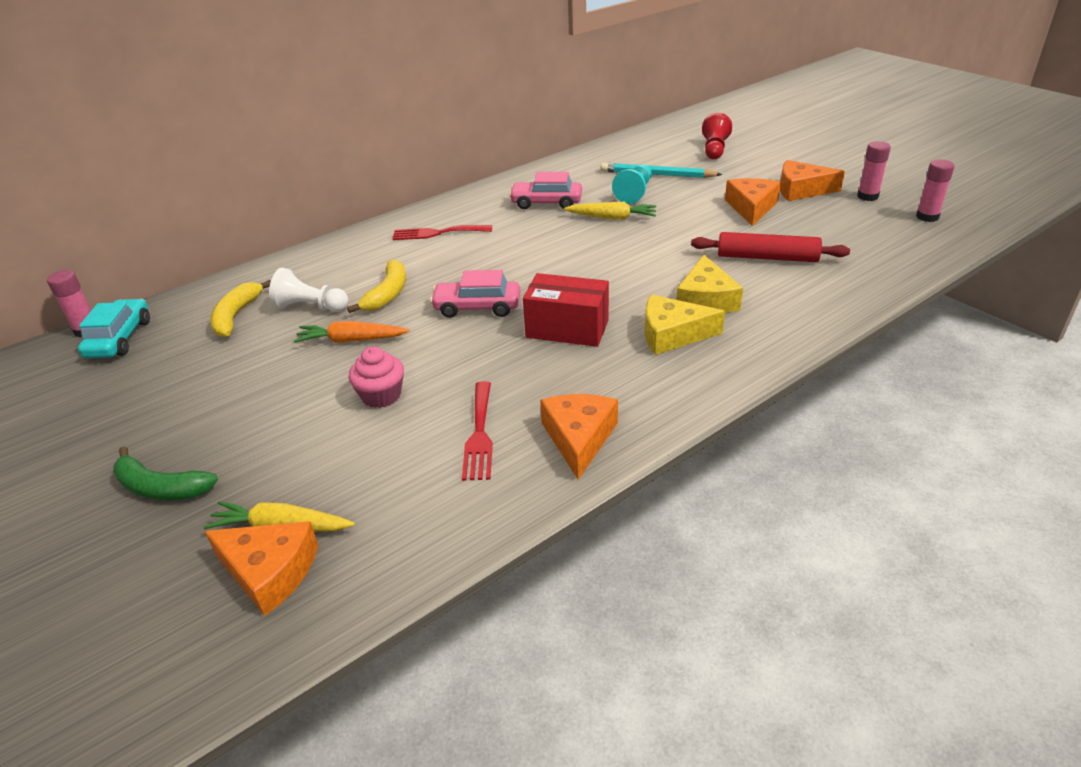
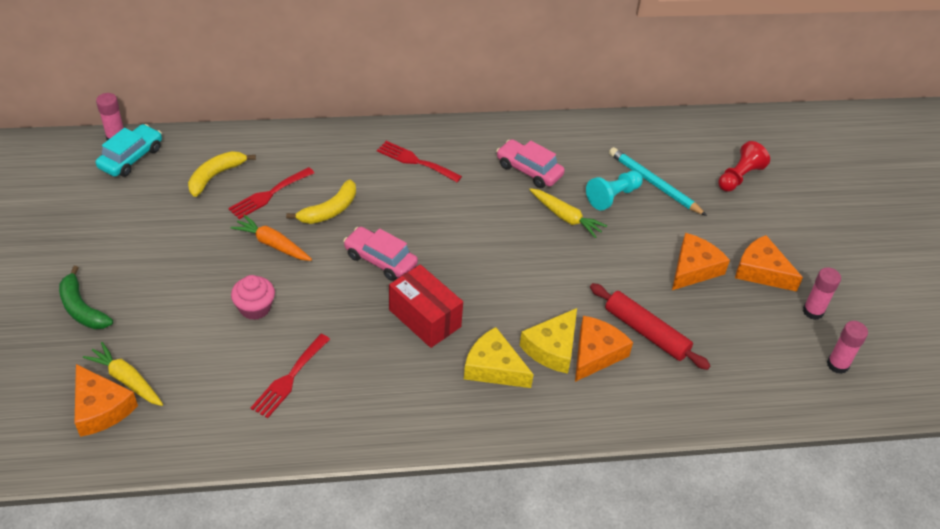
camera: 25 degrees right, 10 degrees up
(310, 307) = (269, 194): white pawn -> red fork
(579, 438) = (347, 420): orange cheese -> orange cheese (596, 353)

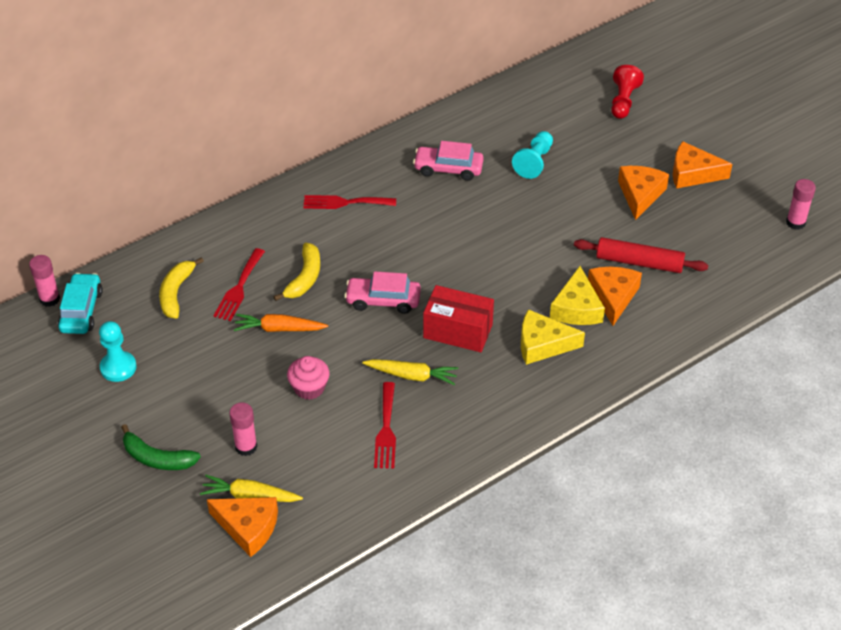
camera: 25 degrees left, 0 degrees up
(118, 217) = (118, 367): none -> turquoise pawn
(566, 217) = (509, 196): yellow carrot -> yellow carrot (412, 375)
(654, 184) = (559, 136): turquoise pencil -> none
(813, 311) = (751, 189): pink glue stick -> pink glue stick (246, 447)

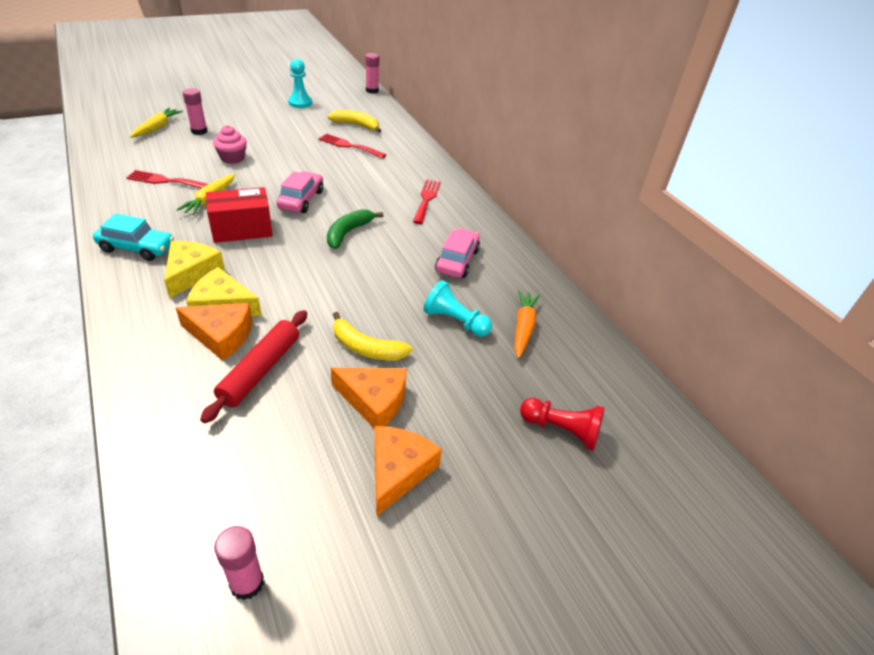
camera: 95 degrees right, 5 degrees down
(81, 311) = (356, 98): turquoise car -> turquoise car (137, 248)
(157, 458) = (216, 106): green banana -> green banana (348, 233)
(248, 527) = (132, 124): orange cheese -> none
(279, 329) = (298, 155): orange carrot -> orange carrot (523, 327)
(304, 278) = (345, 170): yellow banana -> yellow banana (366, 347)
(458, 331) = (242, 229): red box -> red box turned 45 degrees clockwise

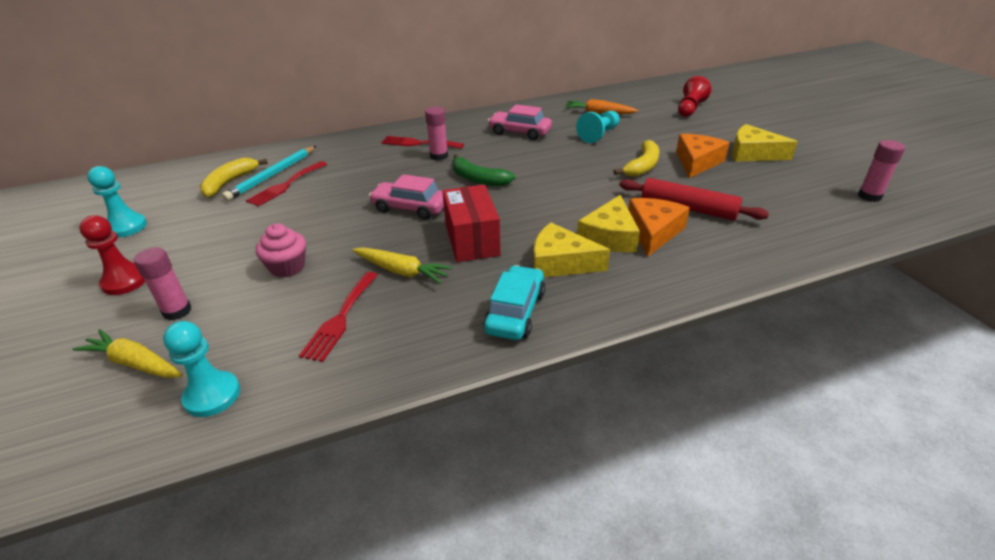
camera: 80 degrees left, 5 degrees down
(118, 151) = (212, 395): none -> turquoise pawn
(237, 113) = (125, 281): none -> red pawn
(366, 139) = (272, 175): none -> turquoise pencil
(372, 91) = (125, 175): pink glue stick -> pink glue stick (439, 156)
(398, 471) = (753, 153): orange cheese -> yellow cheese

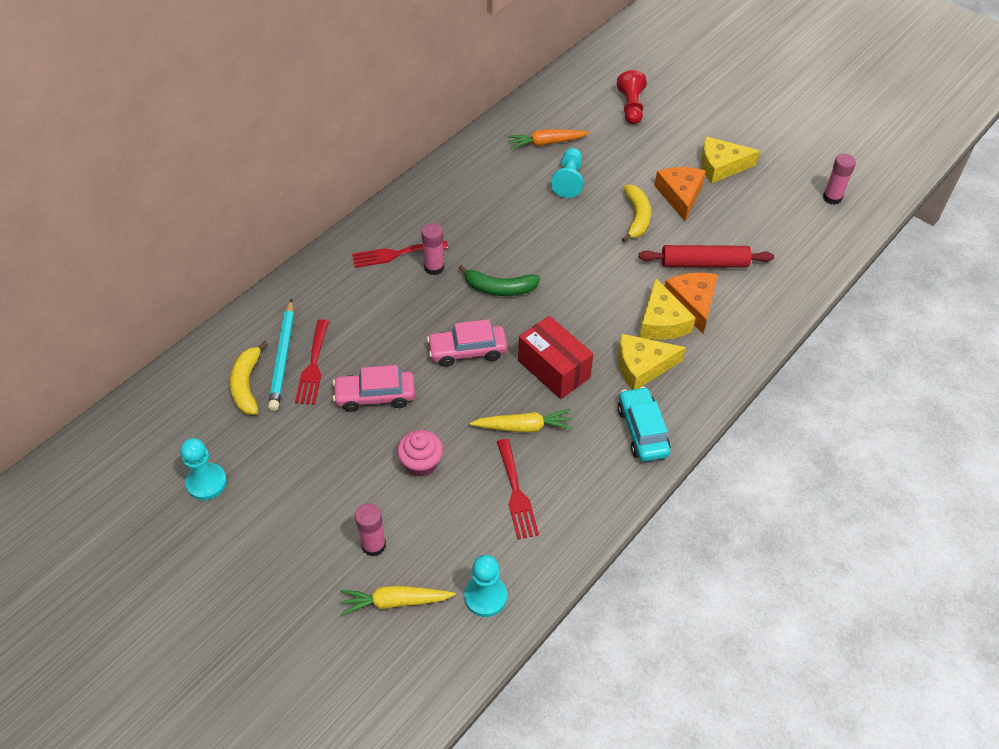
camera: 30 degrees left, 15 degrees up
(125, 281) = (288, 539): red pawn -> none
(520, 132) = (487, 201): pink car -> pink car (375, 396)

